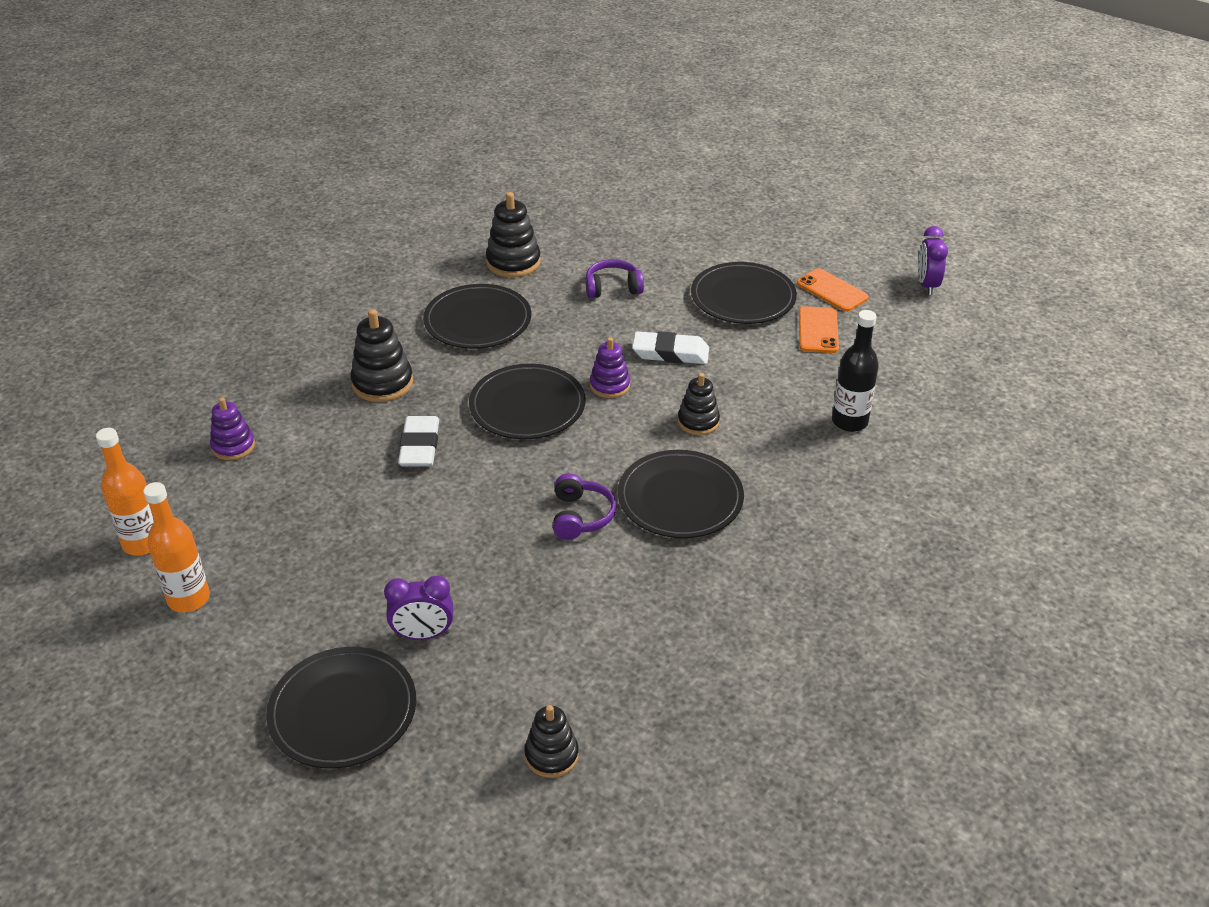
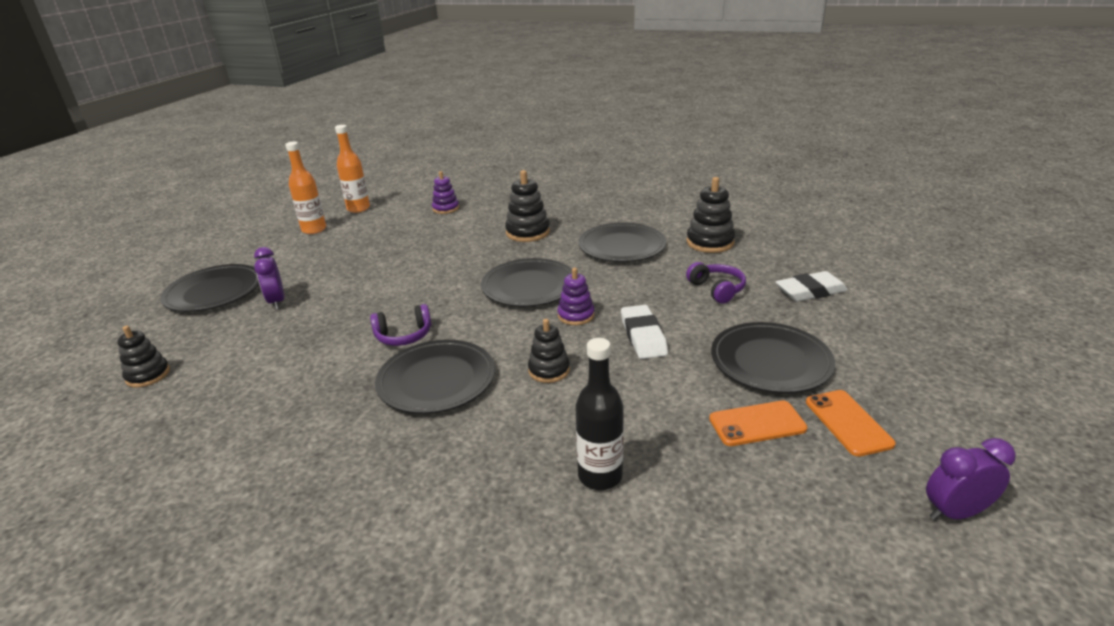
camera: 75 degrees right, 10 degrees down
(419, 446) = (466, 259): white eraser -> white eraser (810, 291)
(832, 290) = (848, 422): orange phone -> orange phone turned 45 degrees counterclockwise

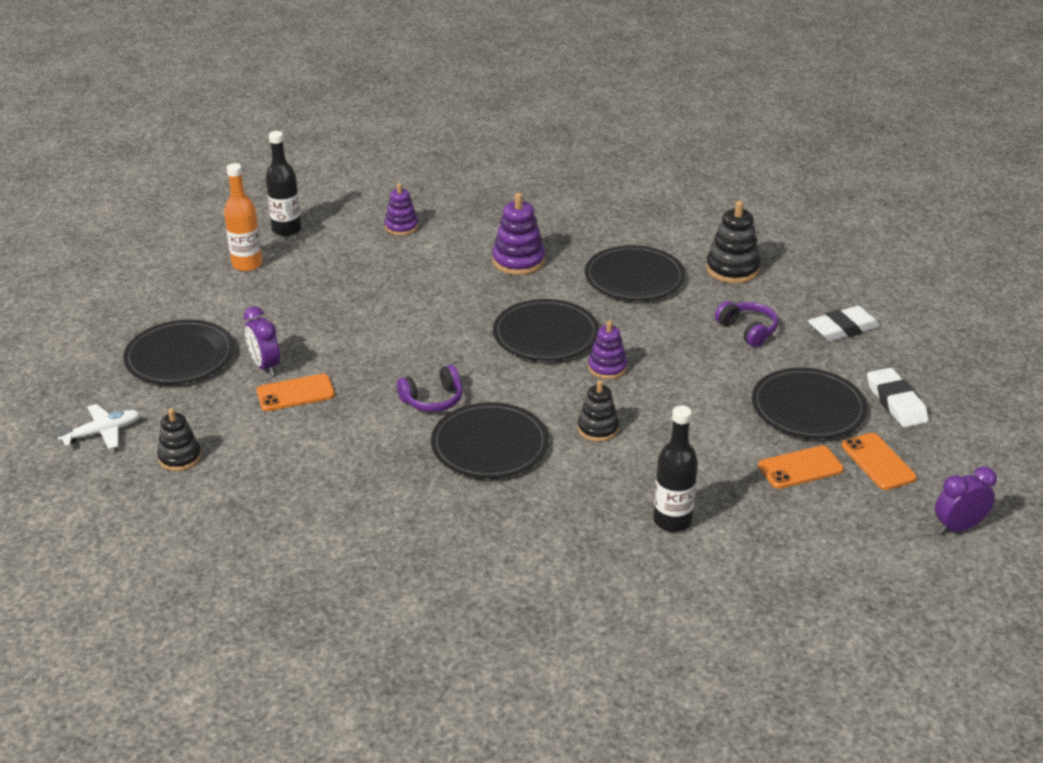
camera: 10 degrees left, 5 degrees up
(102, 349) = (102, 432): none -> white plane
(287, 324) = (295, 393): none -> orange phone
(358, 208) = (286, 229): orange bottle -> black bottle
(527, 232) = (518, 261): black stacking toy -> purple stacking toy
(643, 336) = (682, 388): white eraser -> white eraser (896, 402)

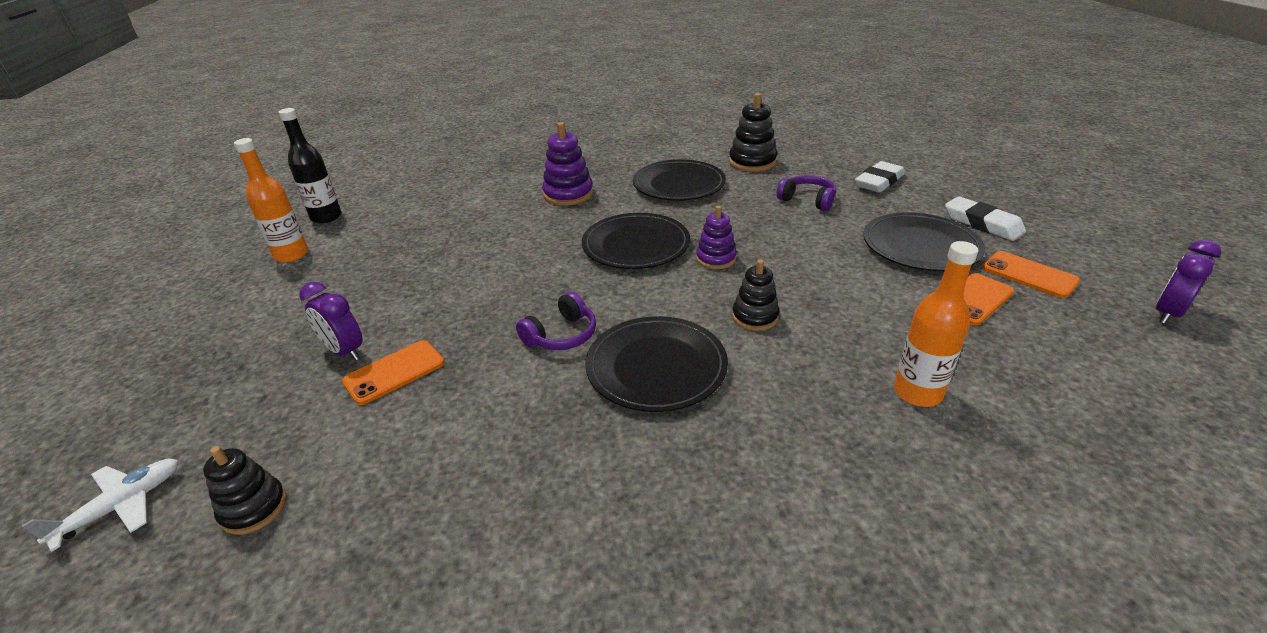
camera: 20 degrees left, 0 degrees up
(180, 357) = (229, 369): black plate -> none
(401, 227) = (443, 192): purple stacking toy -> none
(672, 521) = (917, 393): black bottle -> orange bottle

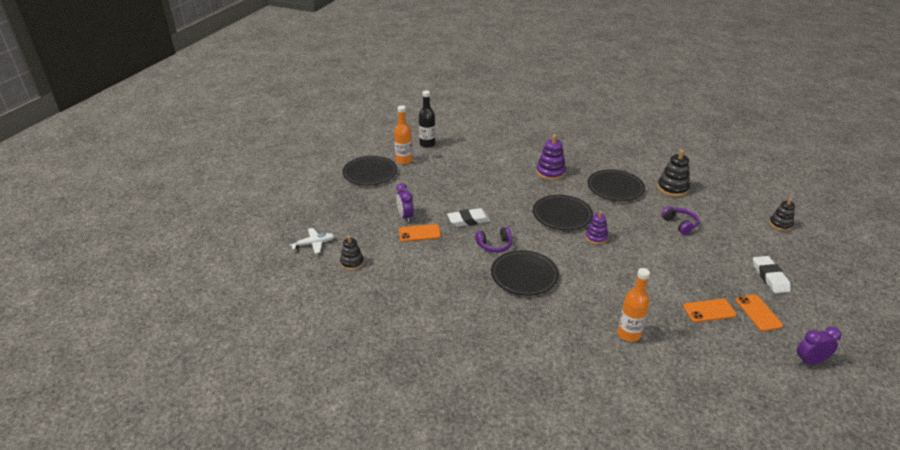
camera: 30 degrees right, 0 degrees up
(755, 317) = (588, 273): black stacking toy -> black stacking toy (780, 224)
(879, 182) = (737, 229): white eraser -> white eraser (468, 220)
(920, 246) = (715, 274): black plate -> black plate (370, 173)

